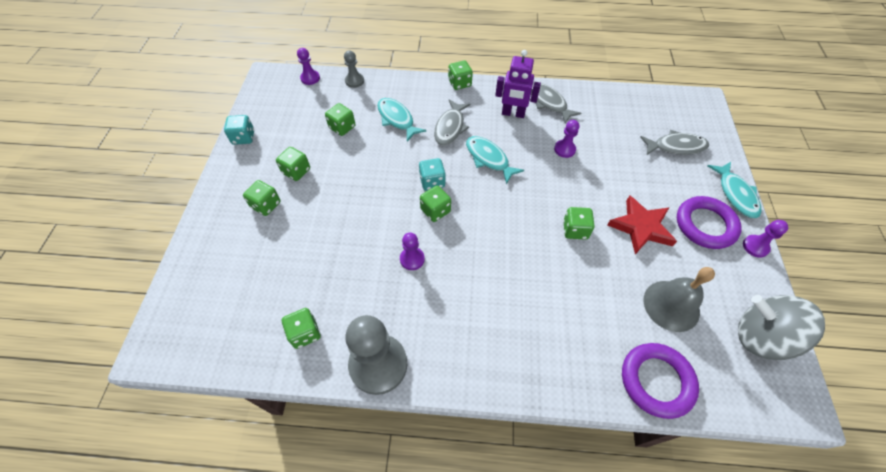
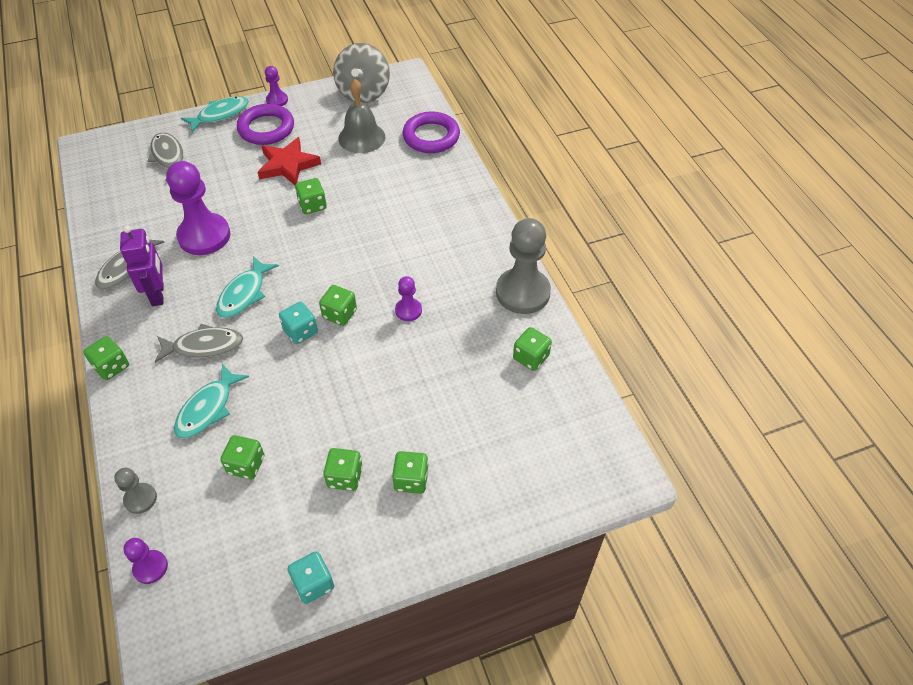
camera: 115 degrees left, 5 degrees down
(564, 149) = (204, 236): purple pawn -> purple pawn, size x2.06

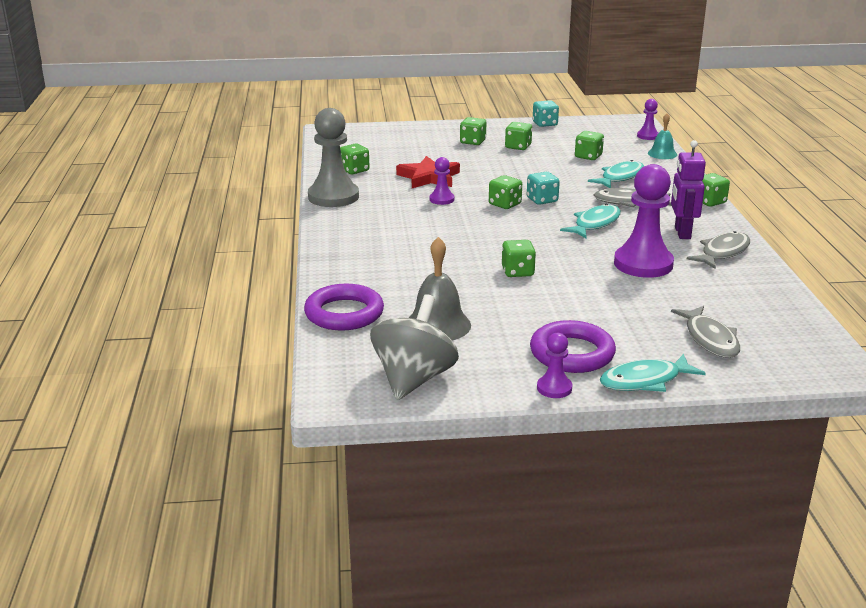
camera: 165 degrees left, 25 degrees down
(140, 499) = (662, 154): grey pawn -> turquoise bell
(288, 165) = (543, 310): red star -> red star (429, 177)

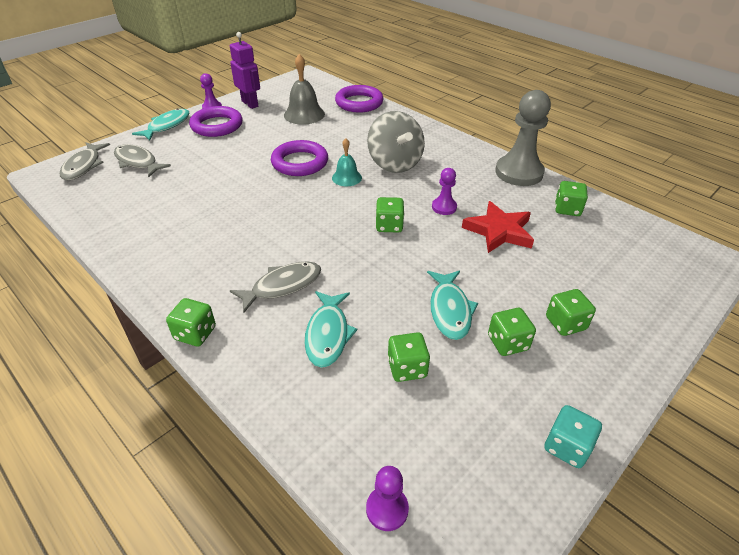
camera: 140 degrees right, 15 degrees up
(413, 379) = (282, 90): grey spinning top -> grey spinning top (394, 163)
(517, 272) = (300, 162): green dice -> purple ring
(542, 200) = (366, 247): turquoise dice -> none
(595, 224) = (289, 236): turquoise fish -> turquoise fish (450, 310)
(643, 264) = (216, 206): purple pawn -> none
(662, 154) = (320, 443): turquoise bell -> turquoise bell (346, 177)
(682, 233) = (202, 260): purple robot -> purple robot (250, 104)
(722, 252) = (153, 249): grey fish -> grey fish (84, 166)

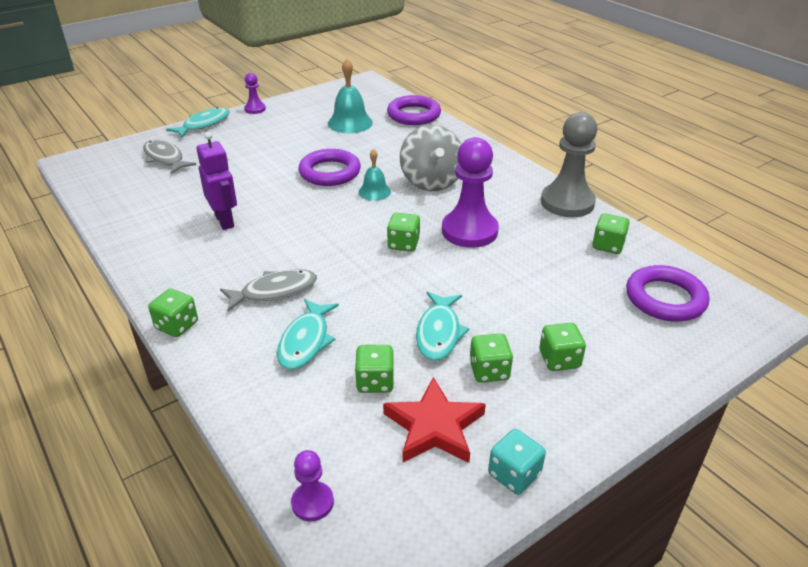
camera: 10 degrees right, 5 degrees down
(84, 166) = (111, 158): grey fish -> none
(217, 126) = (255, 128): purple ring -> purple ring (665, 298)
(250, 104) = (296, 107): purple robot -> purple robot (225, 221)
(304, 114) = (350, 123): grey bell -> turquoise bell
(444, 207) = (469, 231): purple pawn -> purple pawn, size x2.06
(499, 231) = (521, 261): red star -> red star (434, 426)

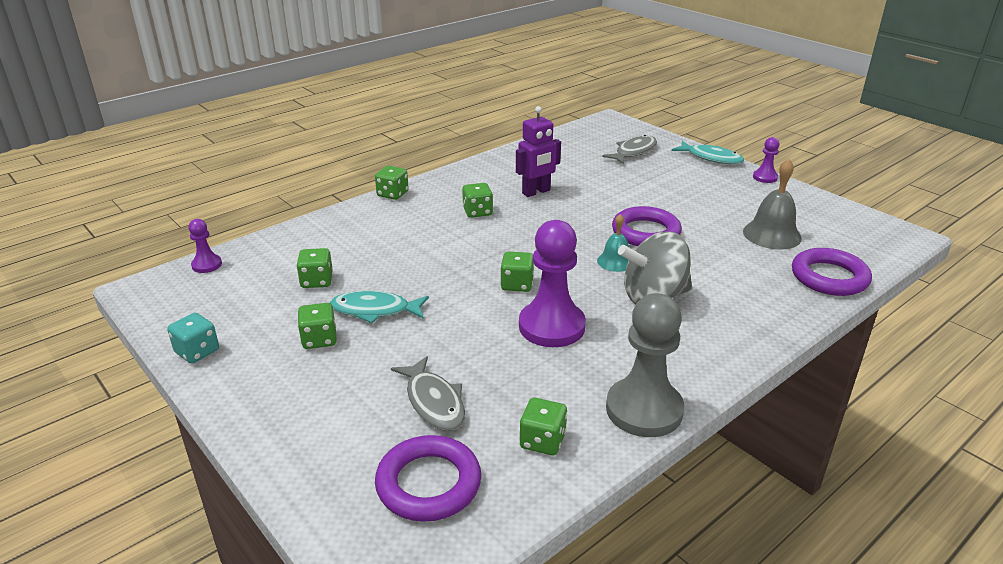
camera: 85 degrees right, 5 degrees down
(274, 291) = (435, 226): grey fish -> grey fish (434, 402)
(305, 341) = (369, 246): turquoise fish -> none
(350, 123) = (772, 234): turquoise bell -> grey bell
(434, 426) = (260, 311): red star -> none
(559, 360) = (328, 384): green dice -> green dice (477, 212)

